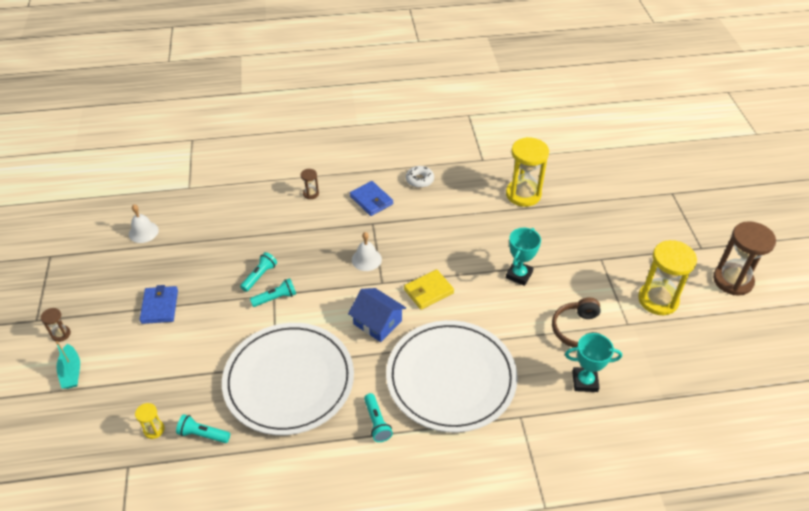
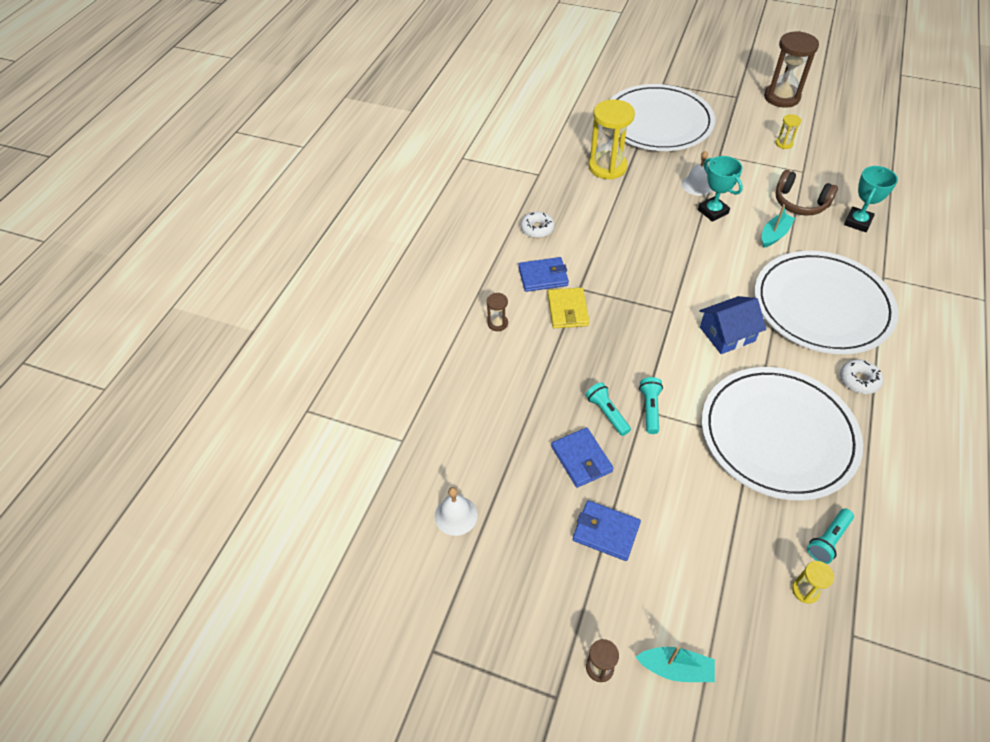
camera: 60 degrees left, 5 degrees up
(213, 275) = (581, 459): none -> blue wallet
(366, 259) = (632, 311): white bell -> white bell (697, 185)
(376, 422) = (859, 380): turquoise flashlight -> white donut
(428, 291) = (702, 280): yellow wallet -> yellow wallet (567, 310)
(519, 324) = (774, 235): none -> turquoise boat
(611, 206) = (658, 122): none -> white plate
(658, 300) = (784, 144): yellow hourglass -> yellow hourglass, size x0.45

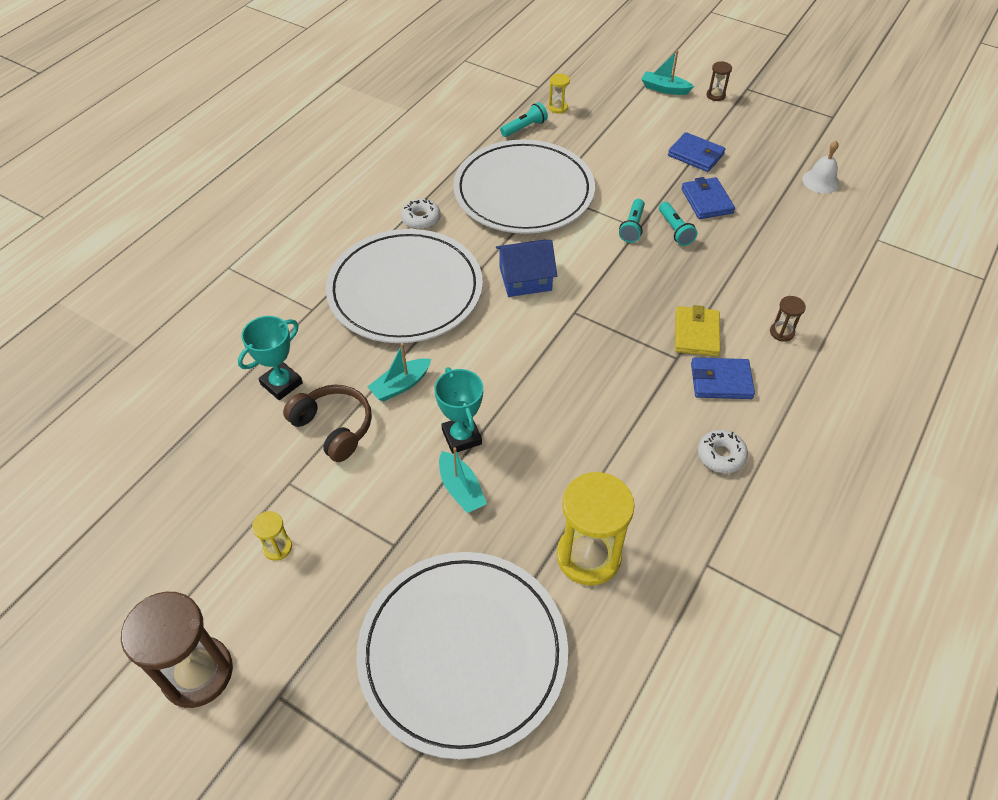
camera: 170 degrees left, 0 degrees up
(697, 185) = (461, 489): white bell -> turquoise boat

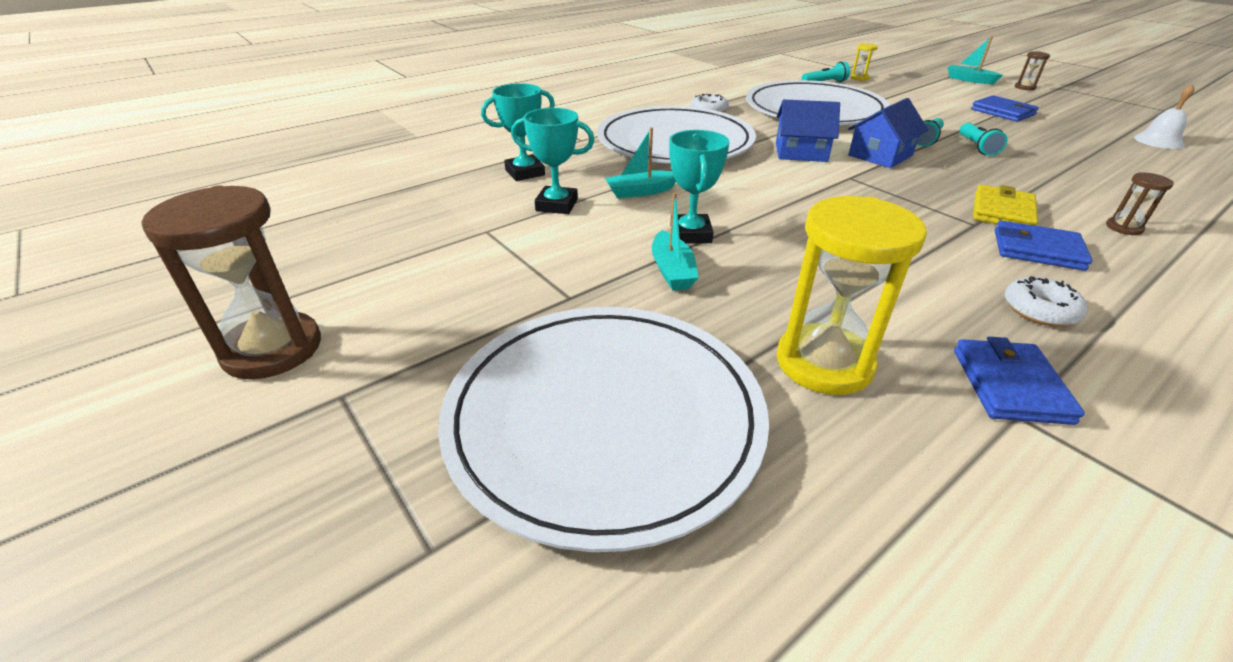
camera: 20 degrees right, 15 degrees down
(277, 547) = (440, 271): yellow hourglass -> none
(334, 427) = (557, 205): brown headphones -> turquoise trophy
(595, 267) = (880, 155): none -> blue house
(707, 201) = (1015, 136): blue wallet -> blue wallet (1010, 385)

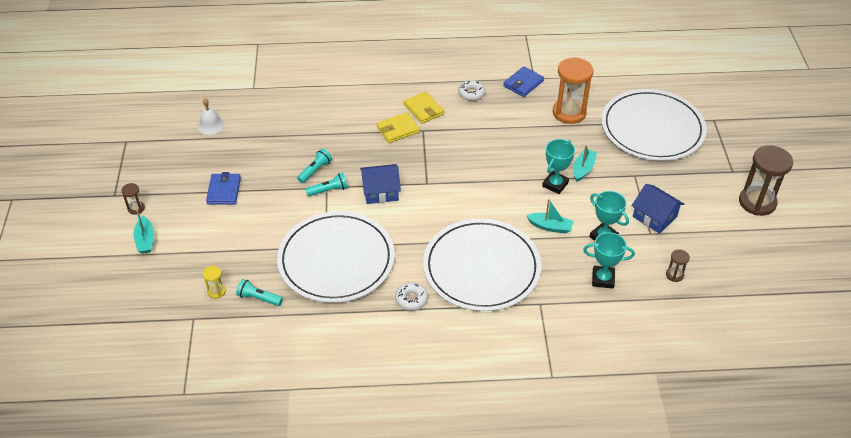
camera: 145 degrees left, 10 degrees up
(800, 152) = (419, 217): blue house -> blue house (654, 217)
(824, 363) = (569, 112): yellow hourglass -> orange hourglass
(1037, 250) = (423, 109): blue wallet -> yellow wallet
(1123, 228) = (367, 100): brown hourglass -> brown hourglass (674, 275)

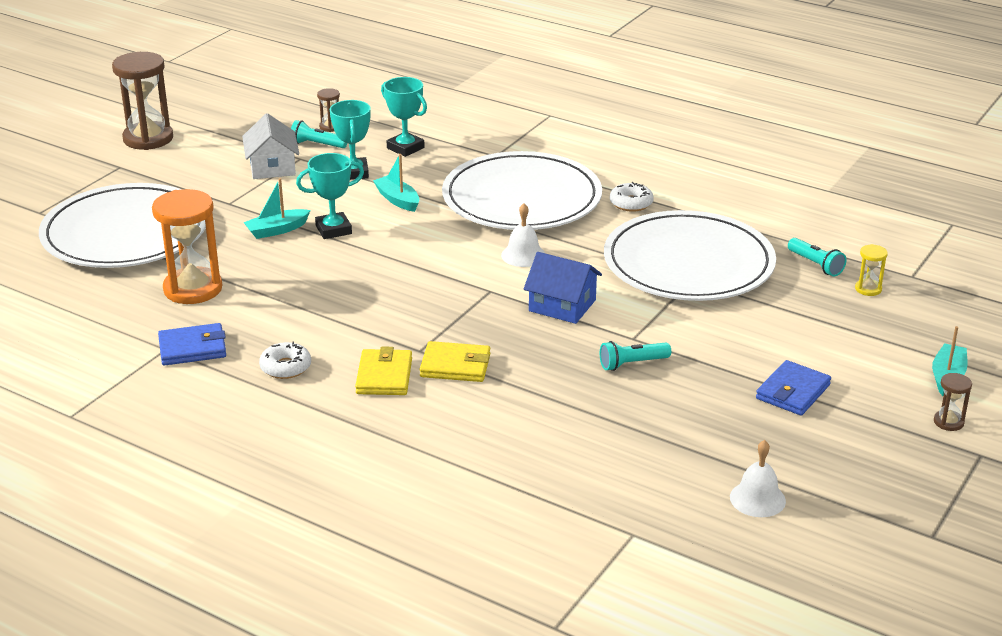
camera: 145 degrees left, 15 degrees down
(328, 190) = (634, 333): turquoise flashlight -> turquoise flashlight (317, 144)
(434, 218) = (523, 255): none -> white bell
(654, 217) = (272, 167): blue house -> white house

